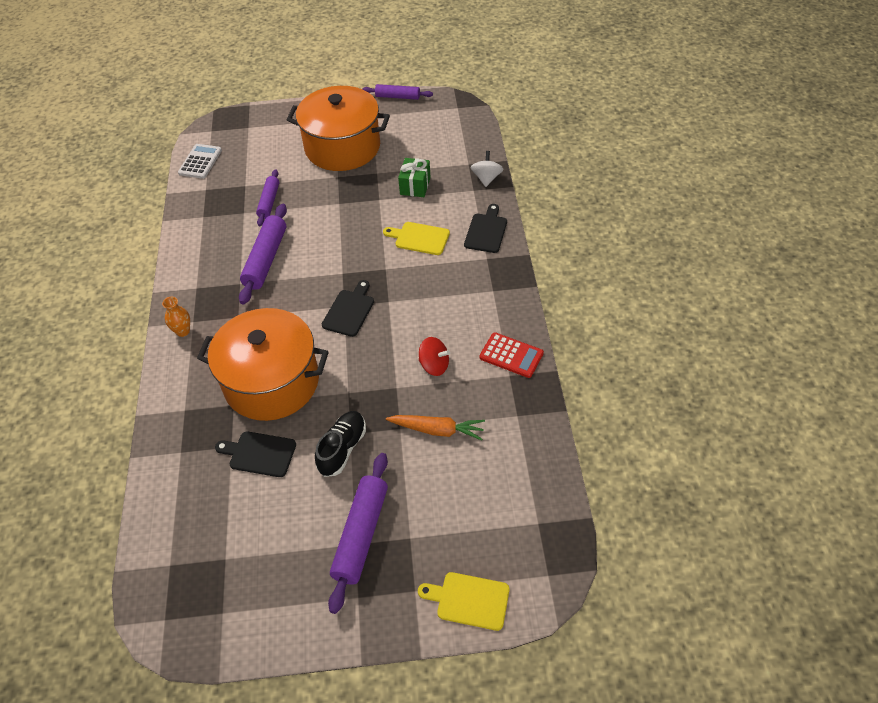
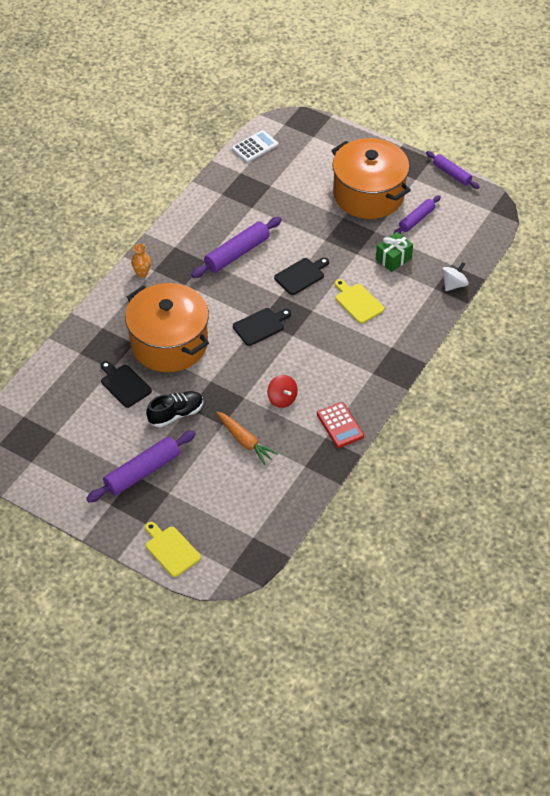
camera: 35 degrees right, 0 degrees up
(269, 202) = (276, 209): purple rolling pin -> purple rolling pin (416, 219)
(486, 231) = (411, 326): black cutting board -> black cutting board (301, 275)

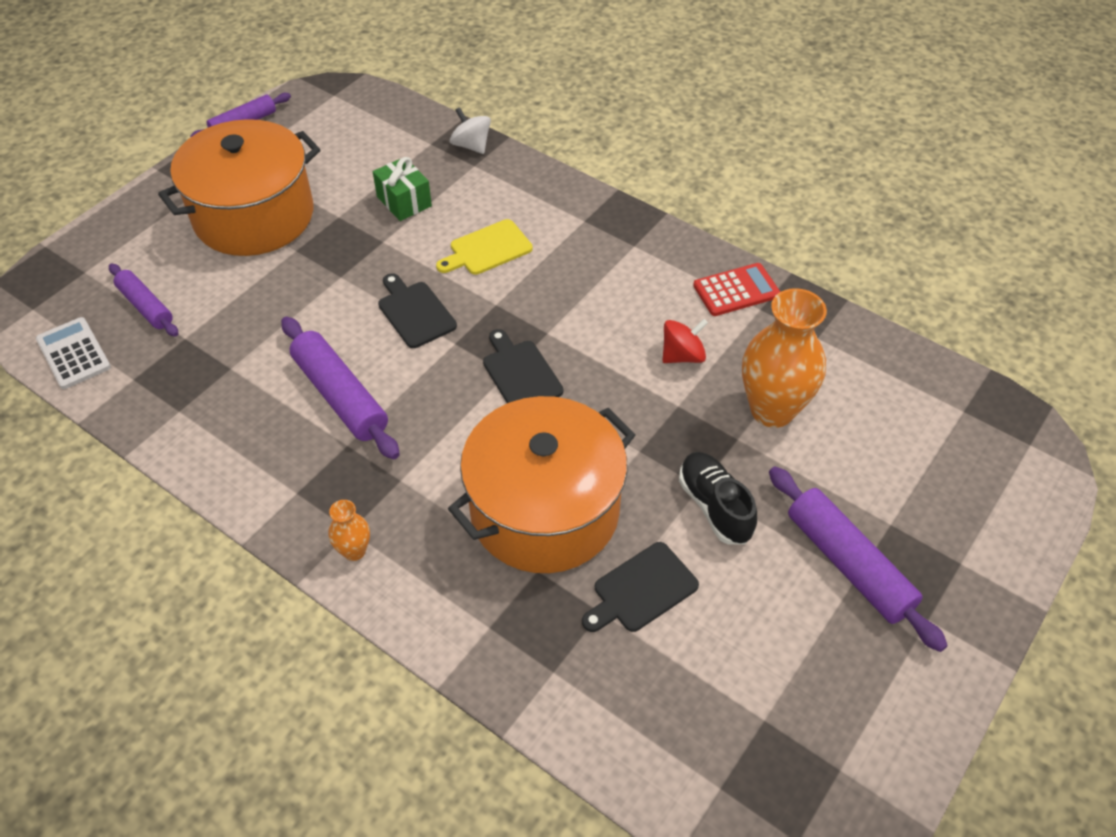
camera: 85 degrees left, 0 degrees up
(171, 549) = (1009, 525): yellow cutting board -> none
(245, 441) = (772, 410): orange carrot -> orange vase
(416, 219) = (327, 169): purple rolling pin -> purple rolling pin (145, 306)

